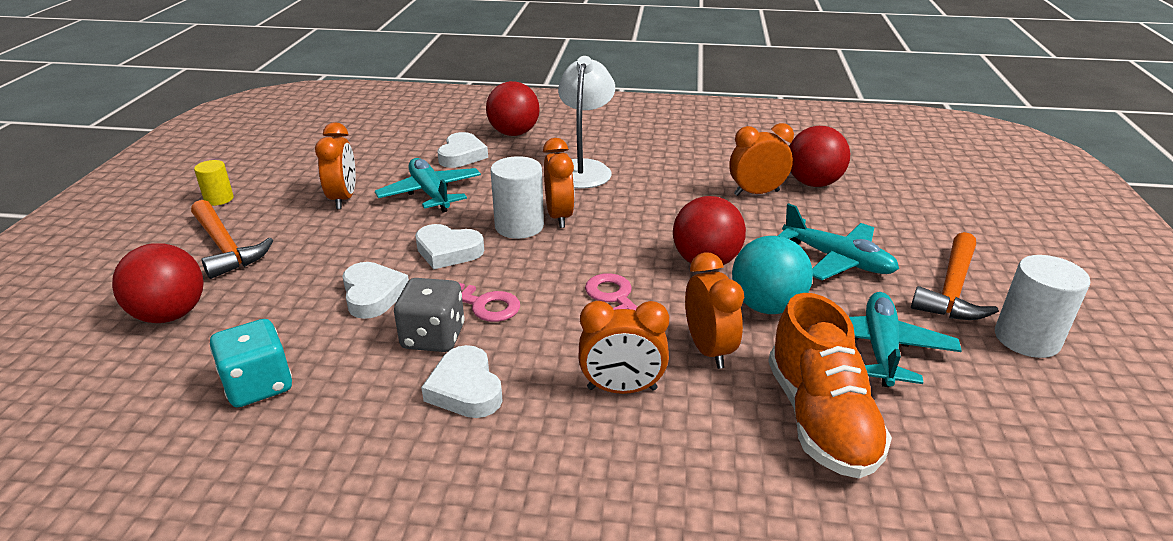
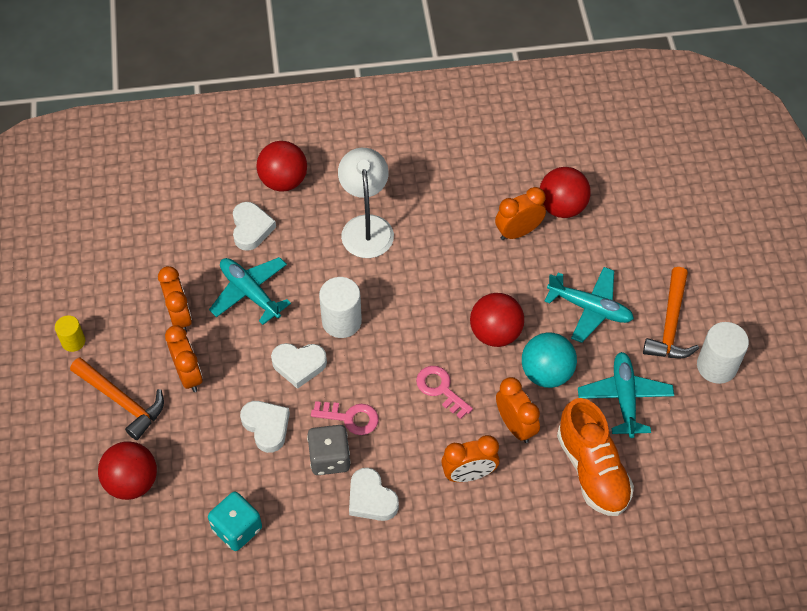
camera: 15 degrees left, 25 degrees up
(559, 217) = (368, 301): orange clock -> orange clock (188, 375)

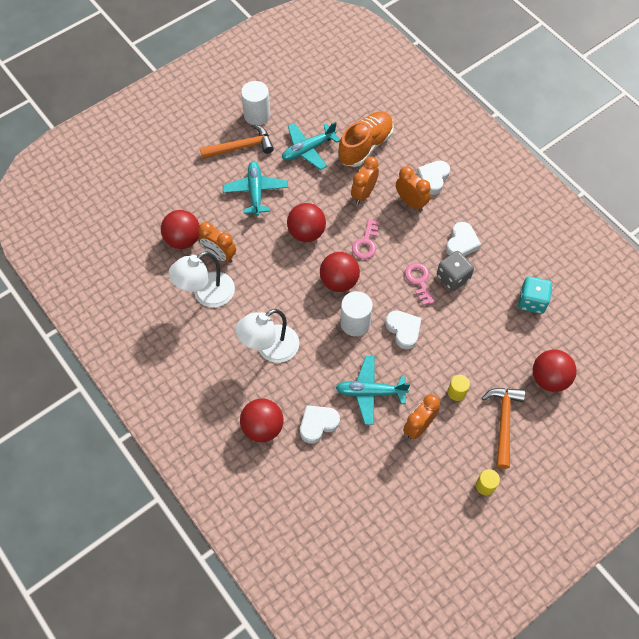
camera: 120 degrees left, 5 degrees up
(188, 375) = (456, 392): orange clock -> yellow cylinder
(250, 293) = (370, 392): turquoise plane -> turquoise plane turned 75 degrees clockwise
(266, 426) = (458, 324): white heart -> white heart (433, 178)
(406, 333) = (339, 281): none -> red ball
(473, 199) = (206, 294): none -> white lamp
(546, 373) = (317, 194): turquoise ball -> none

